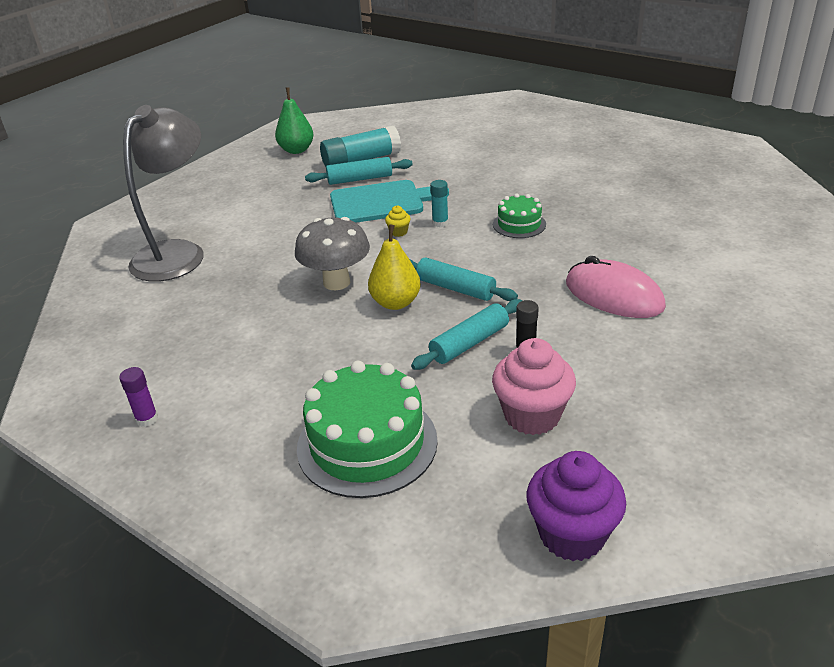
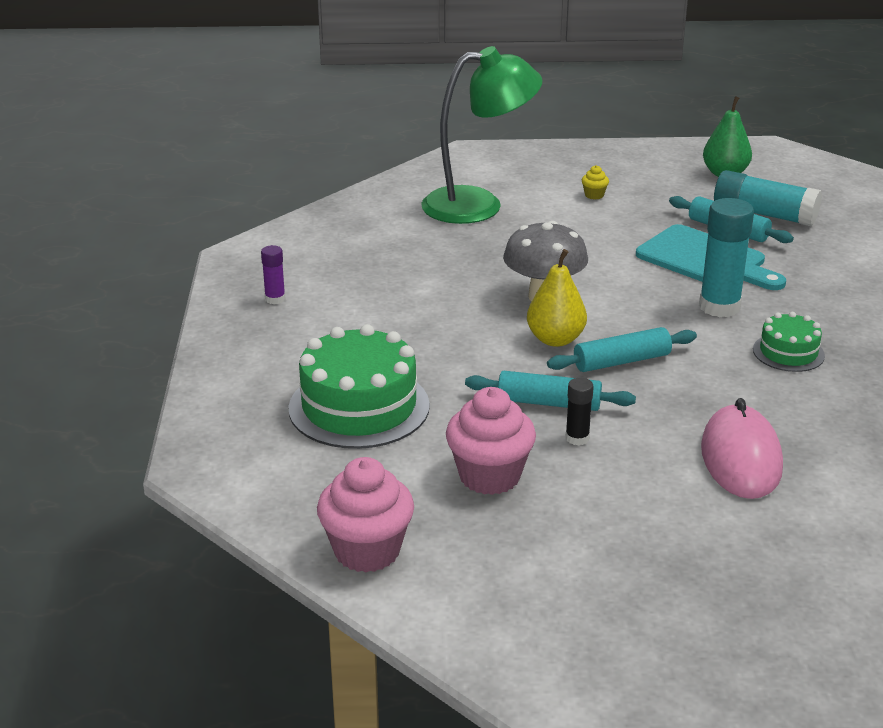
camera: 50 degrees right, 5 degrees down
(178, 253) = (478, 205): grey lamp -> green lamp
(398, 232) = (668, 291): yellow cupcake -> yellow cupcake (594, 195)
(440, 223) = (719, 307): turquoise glue stick -> turquoise glue stick, size x1.98
(455, 288) = (621, 361): turquoise rolling pin -> turquoise rolling pin turned 75 degrees clockwise
(572, 534) = (367, 551): purple cupcake -> pink cupcake

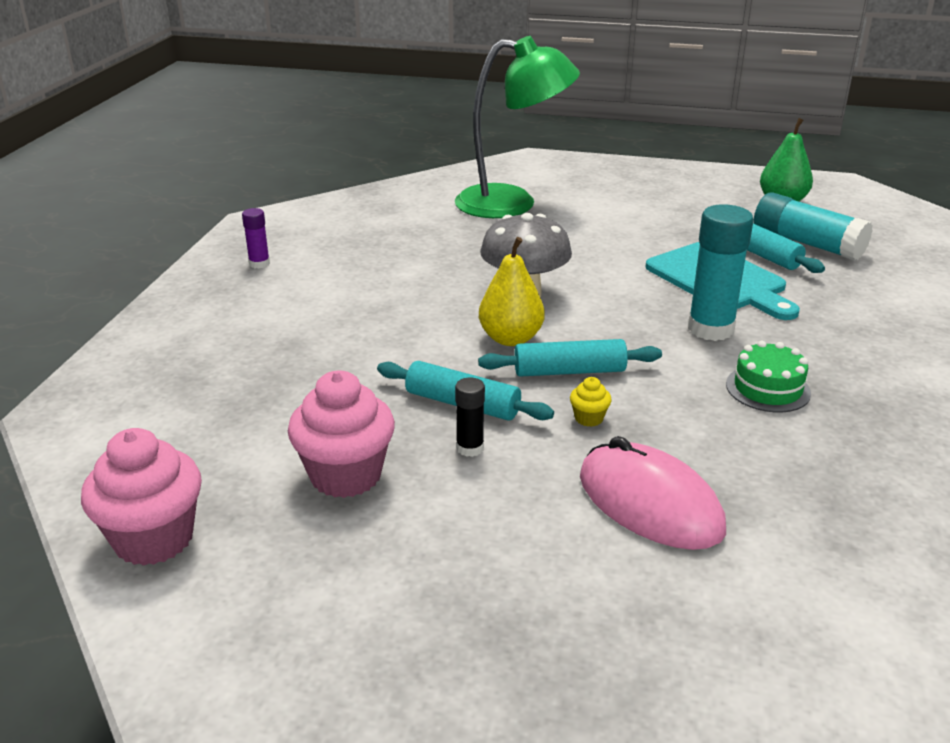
camera: 15 degrees right, 0 degrees up
(359, 407) = (262, 378): green cake -> none
(594, 195) = (633, 207): yellow cupcake -> yellow cupcake (589, 418)
(740, 458) = (649, 503): pink mouse -> pink mouse turned 60 degrees counterclockwise

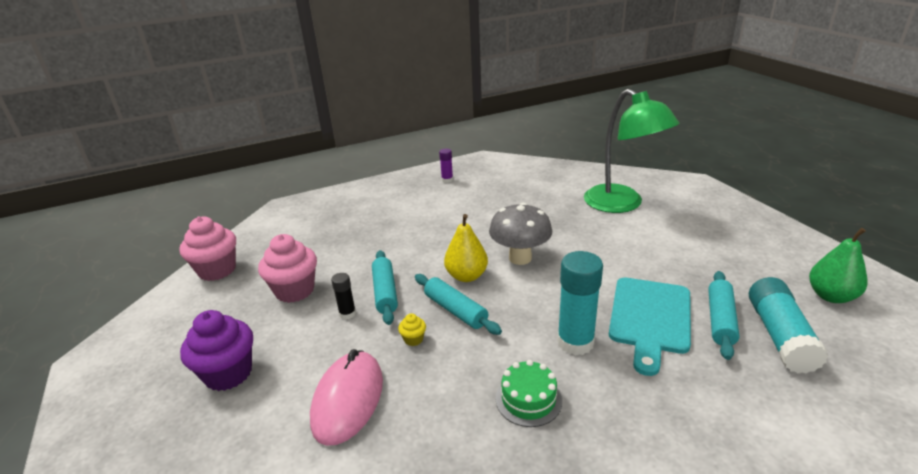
camera: 55 degrees right, 0 degrees up
(477, 595) = (228, 373): none -> purple cupcake

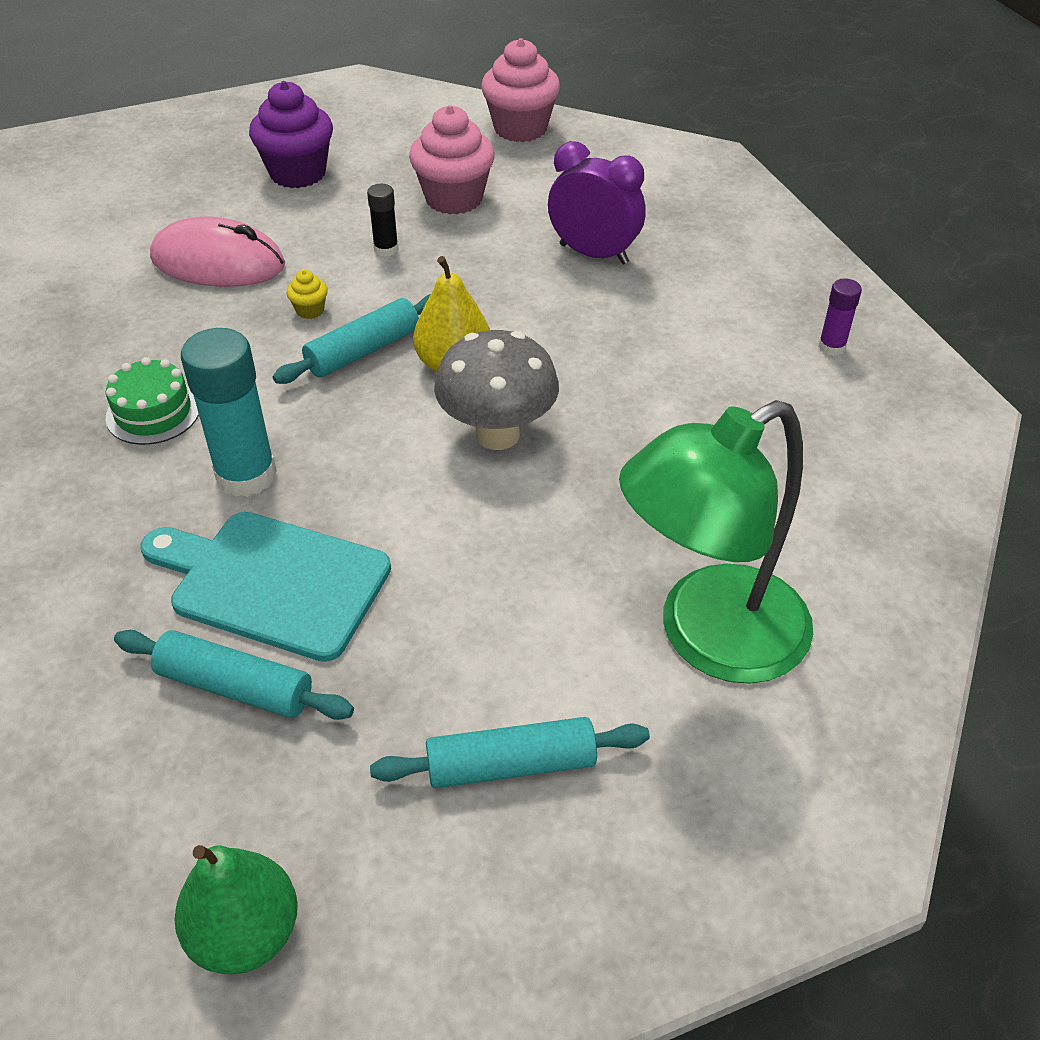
camera: 90 degrees right, 15 degrees up
(368, 237) = (593, 254): none -> purple clock
(385, 292) = (428, 280): turquoise rolling pin -> turquoise rolling pin (511, 765)
(780, 336) = (162, 766): turquoise glue stick -> none

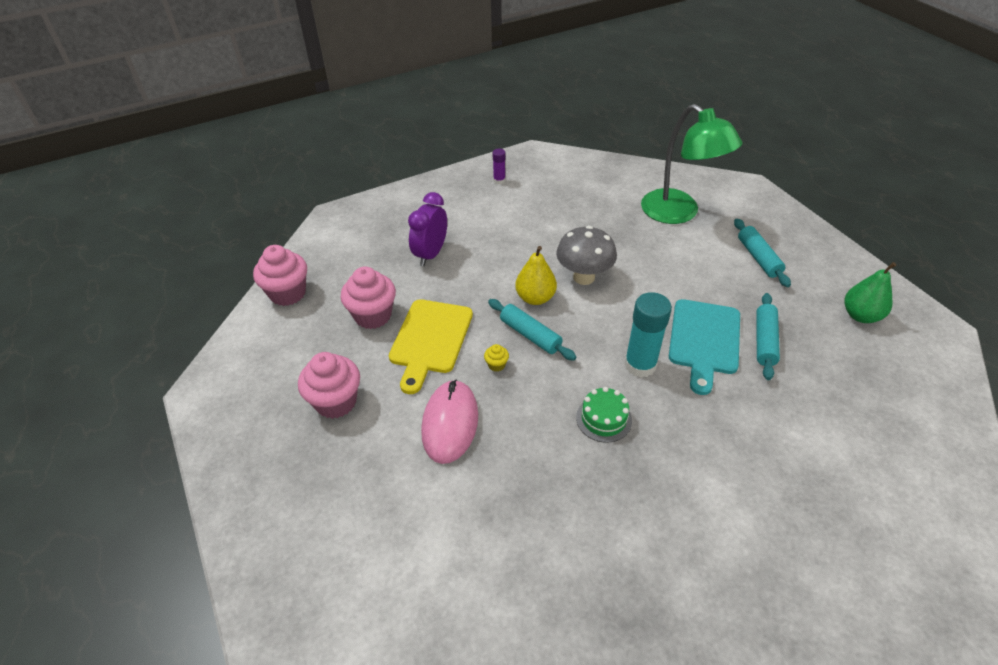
camera: 95 degrees left, 0 degrees up
(298, 173) = (336, 402): purple cupcake -> pink cupcake
(386, 249) = (430, 340): black glue stick -> yellow cutting board

